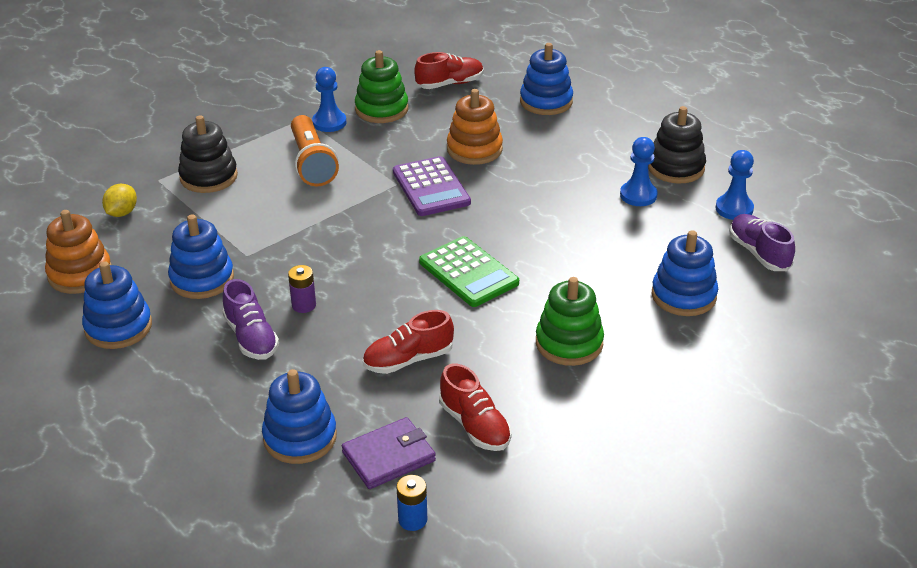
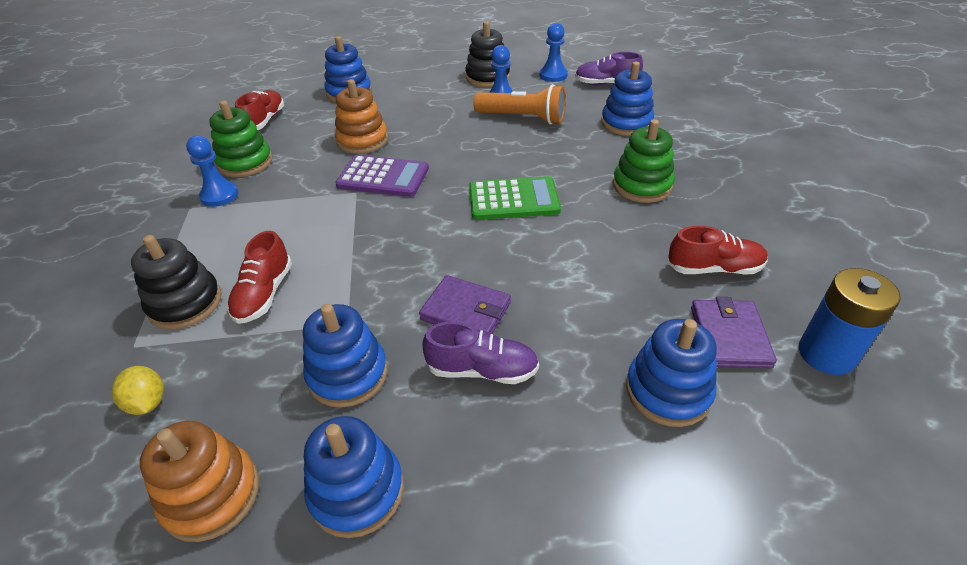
camera: 55 degrees left, 5 degrees up
(304, 305) = (466, 311): purple battery -> purple wallet
(311, 163) = (262, 227): orange flashlight -> orange flashlight (522, 118)
(408, 360) = (600, 274): red shoe -> red shoe (264, 294)
(412, 520) = (826, 354): blue battery -> blue battery, size x1.79

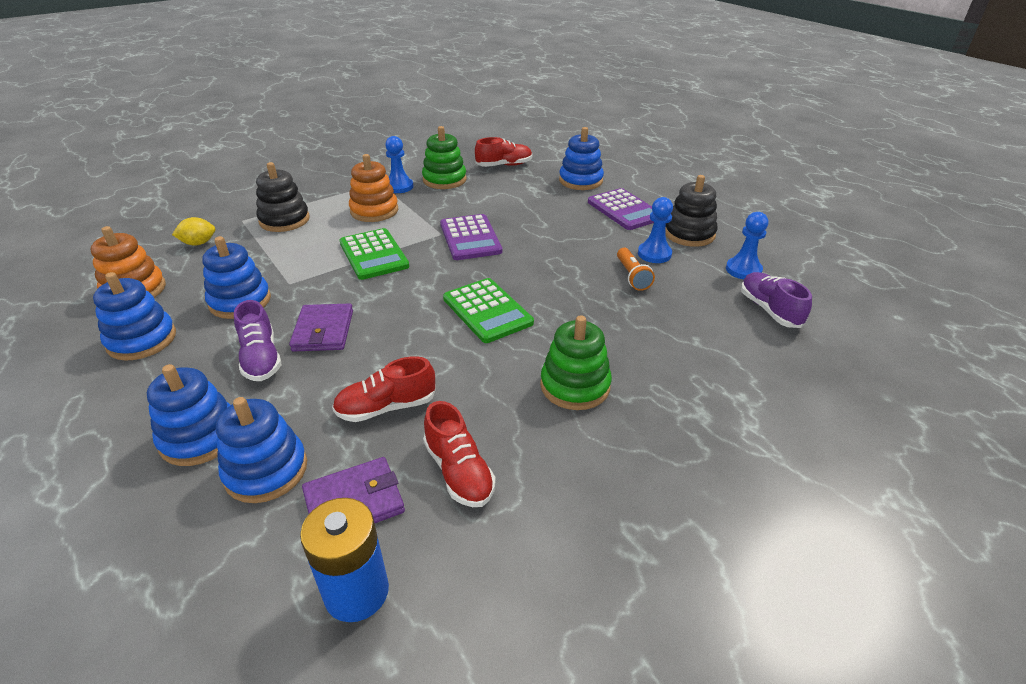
camera: 60 degrees right, 5 degrees down
(148, 402) = (198, 243): yellow lemon -> yellow lemon turned 45 degrees clockwise
(264, 294) = (305, 242): red shoe -> red shoe (386, 407)
(350, 245) = (374, 255): none -> green calculator
(362, 140) = (514, 211): orange stacking toy -> orange stacking toy (374, 211)
(423, 90) = (624, 210): none -> purple calculator
(522, 118) = (632, 276): orange flashlight -> orange flashlight, size x0.61
(626, 123) = (695, 345): blue stacking toy -> blue stacking toy (200, 437)

